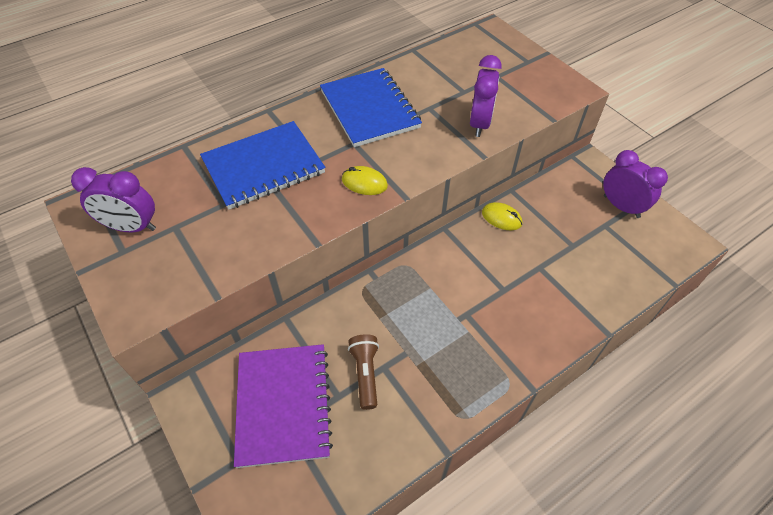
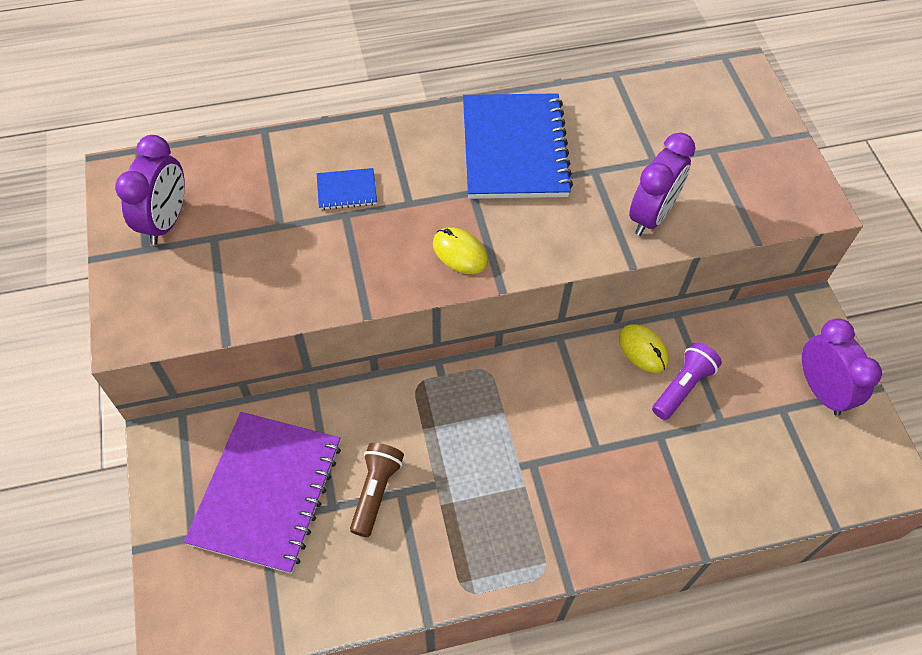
camera: 20 degrees right, 5 degrees up
(132, 227) = (166, 221): purple clock -> purple clock turned 105 degrees counterclockwise
(263, 167) = (346, 190): blue notebook -> blue notebook, size x0.43
(538, 232) = (682, 387): none -> purple flashlight

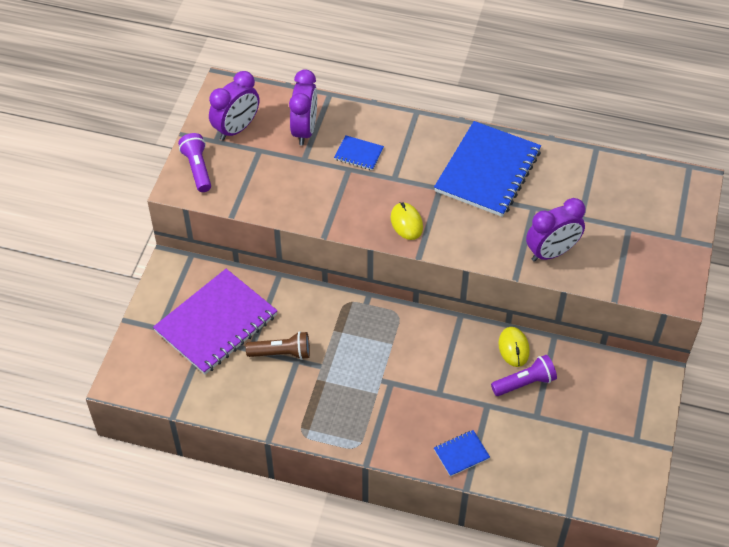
camera: 30 degrees right, 5 degrees down
(141, 297) = (197, 169): none -> purple flashlight
(375, 491) = (281, 353): brown flashlight -> brown flashlight turned 45 degrees clockwise
(671, 514) = (461, 454): none -> blue notebook
(821, 390) = (623, 429): purple clock -> purple clock (305, 130)

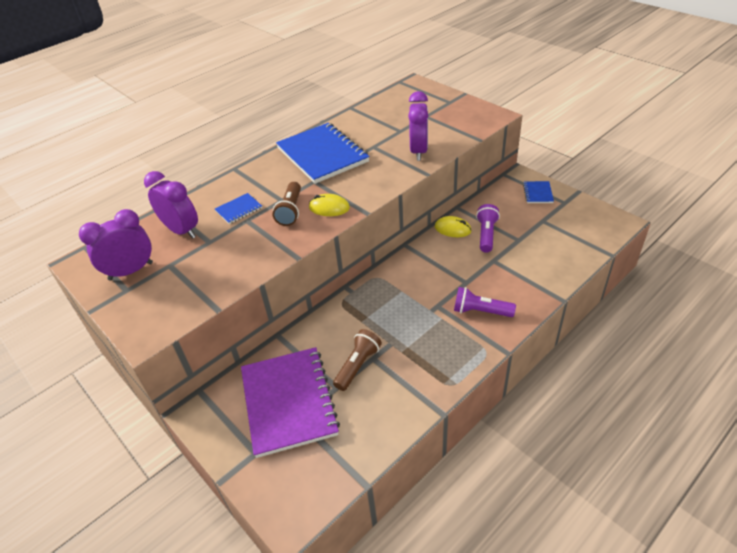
camera: 55 degrees left, 10 degrees down
(197, 169) = (141, 314): purple flashlight -> purple flashlight (480, 311)
(236, 129) = (131, 271): purple clock -> purple clock turned 105 degrees counterclockwise
(382, 195) = (291, 211): none -> brown flashlight
(461, 454) = (529, 291): blue notebook -> blue notebook (537, 193)

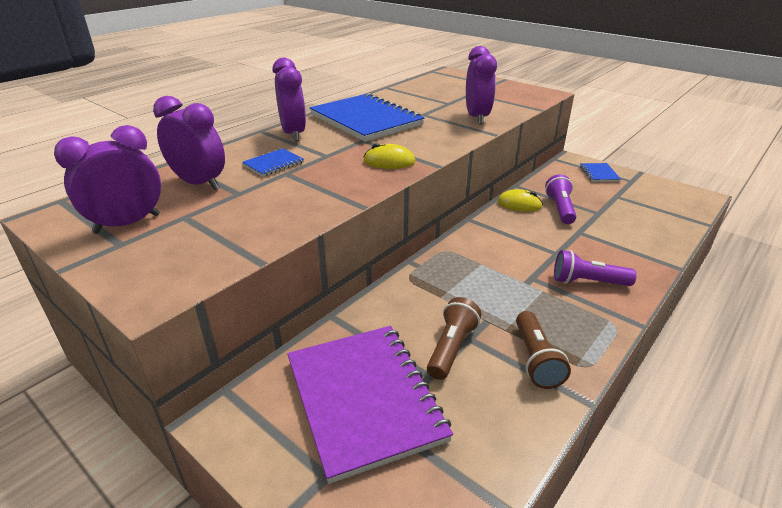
camera: 10 degrees left, 10 degrees down
(259, 173) = (293, 134): none -> purple clock
(291, 211) = (341, 164): brown flashlight -> brown flashlight (536, 359)

